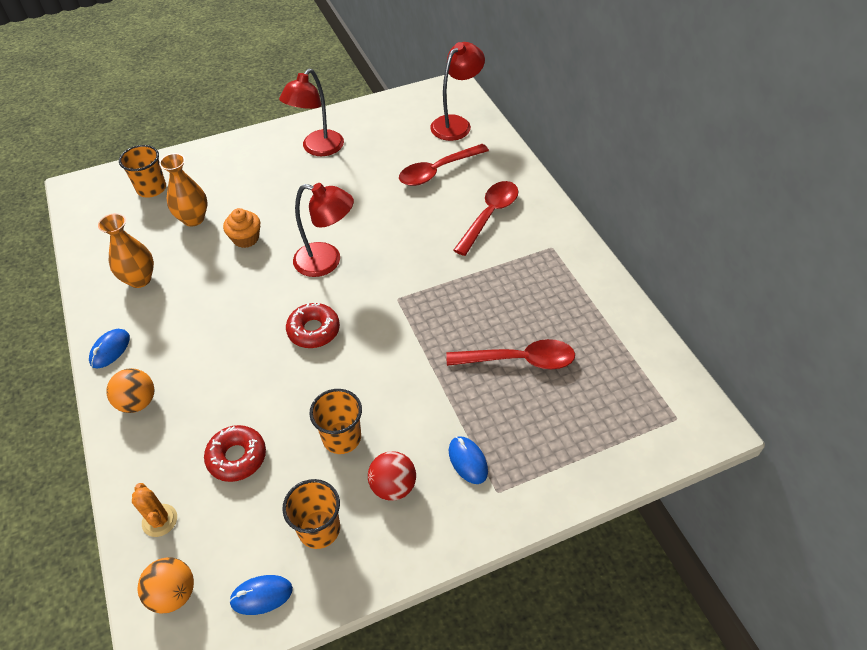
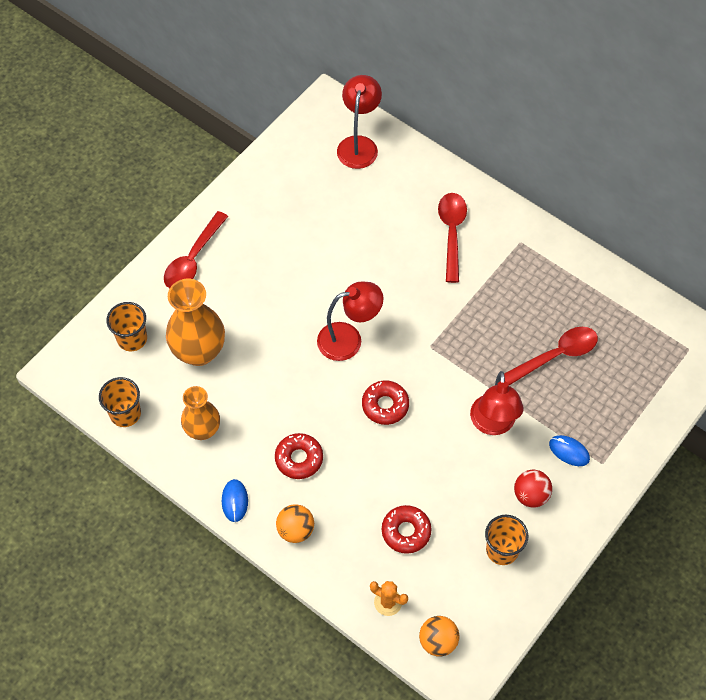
camera: 30 degrees left, 10 degrees up
(193, 219) = (199, 351): orange vase -> orange vase, size x1.54
(197, 340) = (299, 459): none -> red donut
(246, 238) = (262, 349): orange cupcake -> none
(261, 595) = (497, 611): blue mouse -> none
(318, 149) = (252, 227): red lamp -> red lamp (493, 424)
(342, 438) = (470, 479): orange cup -> orange cup (125, 413)
(437, 171) = (377, 206): red spoon -> red spoon (193, 259)

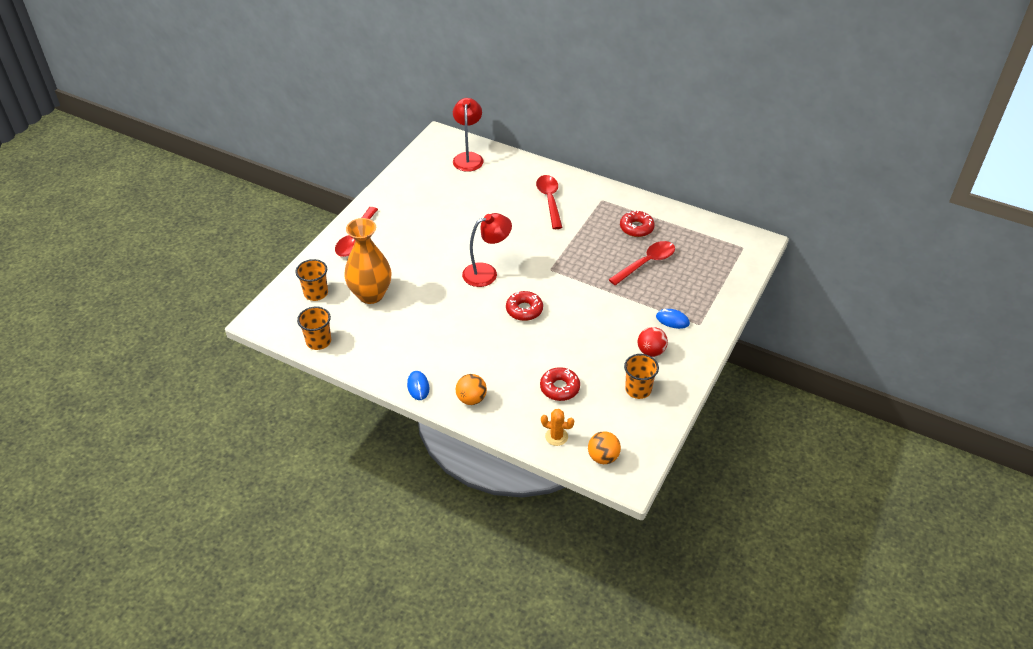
camera: 10 degrees left, 15 degrees down
(203, 430) = (383, 344): orange vase -> none
(299, 459) = (464, 352): red donut -> red donut (636, 228)
(493, 424) = (610, 311): red lamp -> none

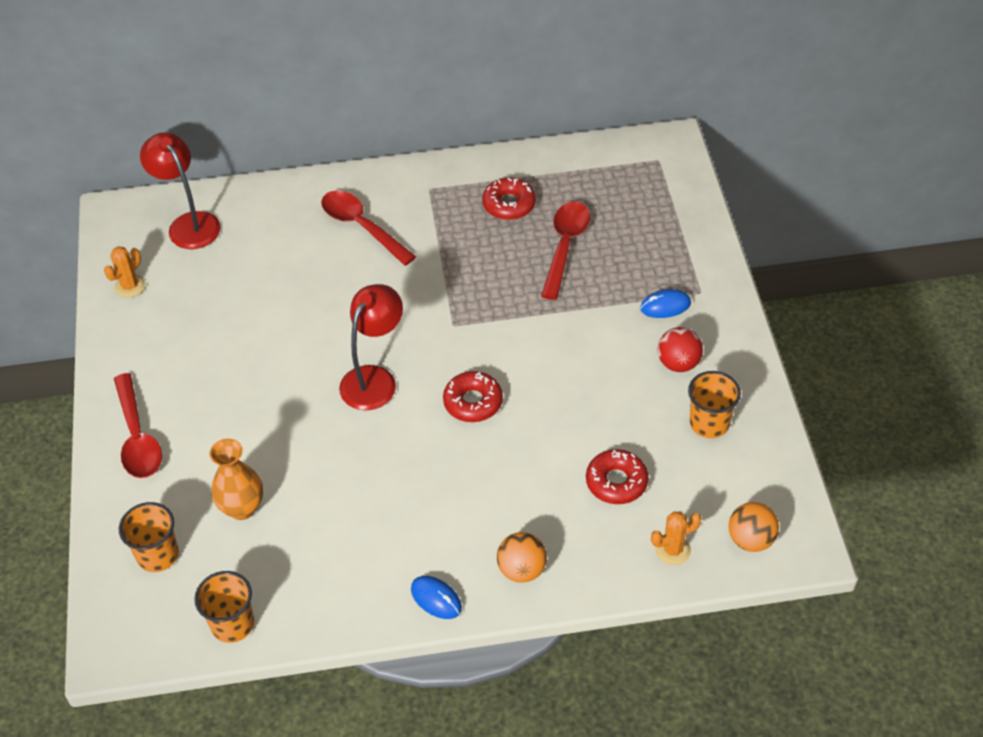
camera: 35 degrees left, 5 degrees up
(371, 294) = (242, 508): orange vase -> orange vase, size x0.65
(415, 172) = (130, 286): none -> orange cactus

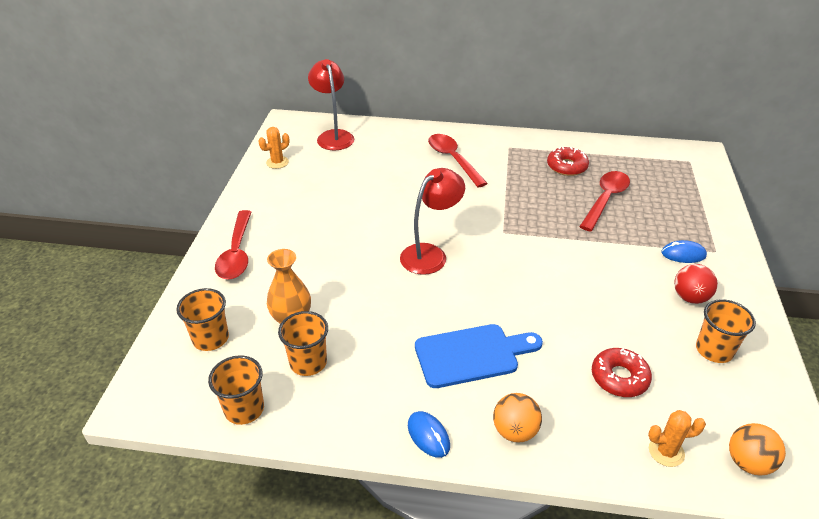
camera: 15 degrees right, 10 degrees down
(281, 553) = (308, 362): none -> orange cup
(457, 497) = (472, 355): none -> blue cutting board
(473, 402) = (505, 287): red donut -> none

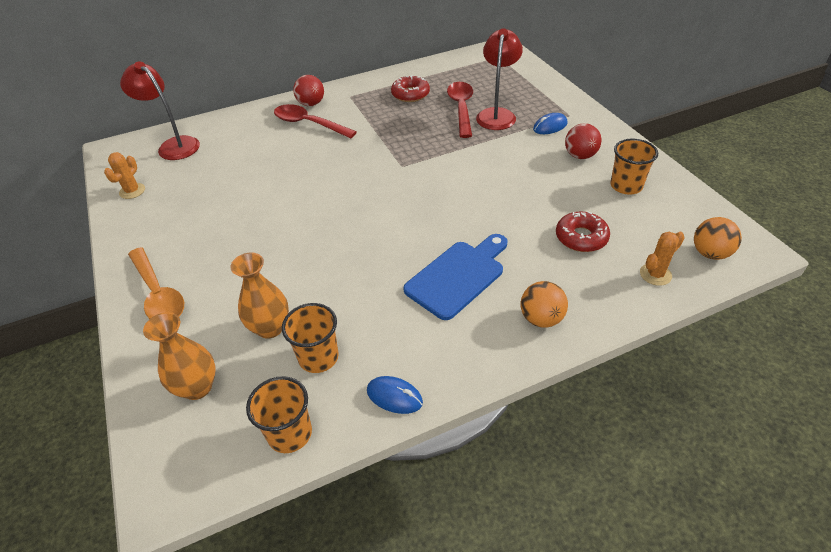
camera: 30 degrees left, 5 degrees up
(210, 338) = (197, 387): orange cup -> orange vase
(237, 253) = (158, 294): red spoon -> orange spoon
(428, 436) = (477, 360): blue mouse -> blue mouse (394, 396)
(430, 254) = (354, 210): red lamp -> red lamp (497, 114)
(469, 142) = (311, 104): none -> red ball

